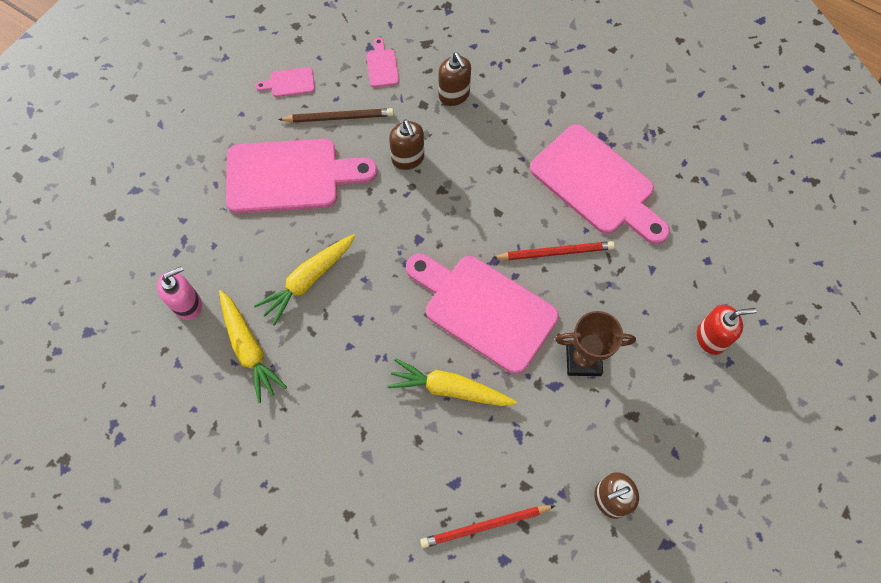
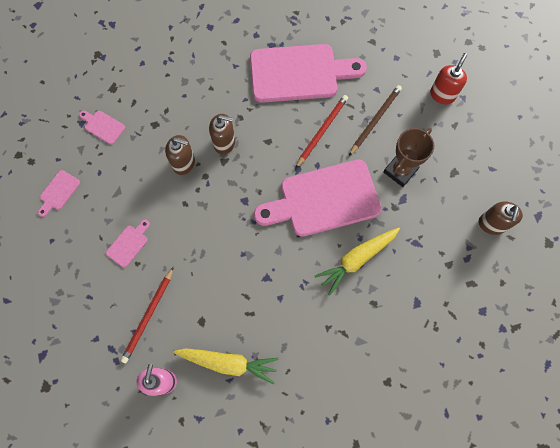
camera: 50 degrees left, 5 degrees up
(290, 176) = (128, 244): pink cutting board -> pink cutting board, size x0.41
(308, 280) = (213, 289): yellow carrot -> none
(339, 117) = (114, 181): brown pencil -> brown pencil (375, 120)
(454, 95) = (165, 101): brown soap dispenser -> brown soap dispenser (224, 143)
(485, 526) = (455, 306): red pencil -> red pencil (148, 316)

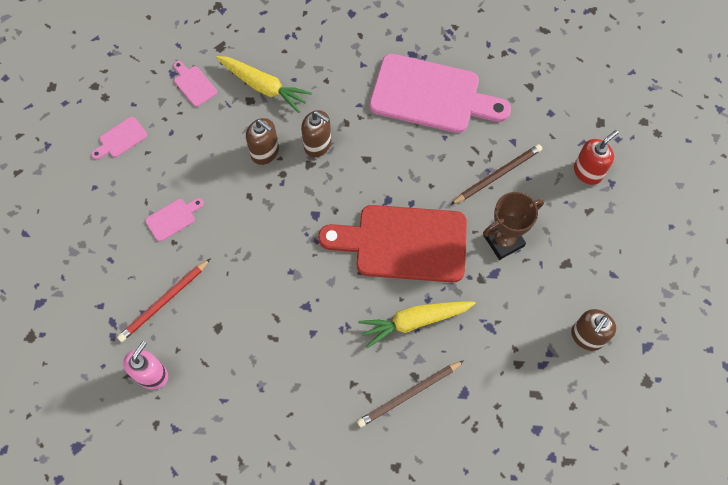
camera: 20 degrees right, 5 degrees down
(228, 363) = (229, 382): yellow carrot -> yellow carrot (264, 87)
(322, 131) = (431, 167): red pencil -> none
(324, 199) = (403, 243): pink cutting board -> red cutting board
(375, 320) = (409, 394): none -> brown pencil

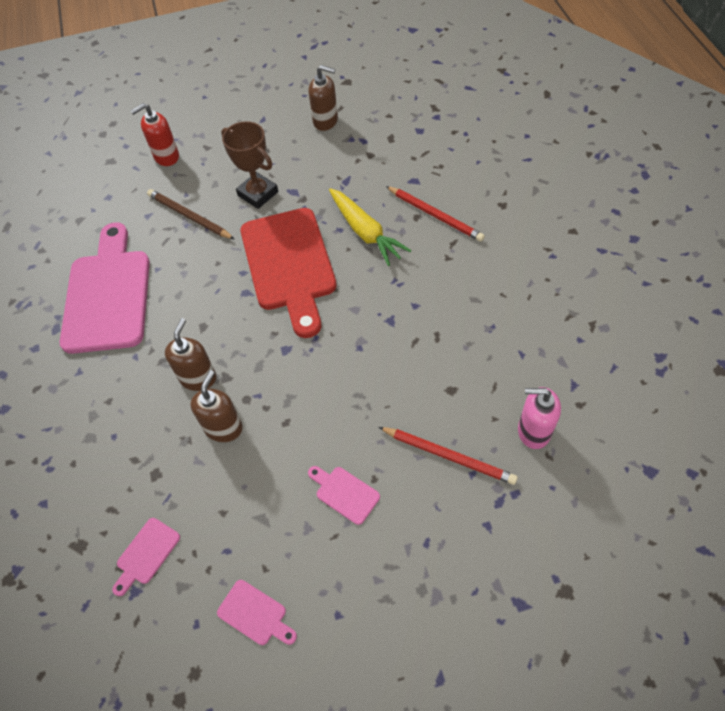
camera: 105 degrees left, 10 degrees down
(264, 87) = (132, 465): yellow carrot -> none
(409, 394) = (435, 215): brown pencil -> red pencil
(588, 172) = (166, 157): red soap dispenser -> red soap dispenser turned 60 degrees counterclockwise

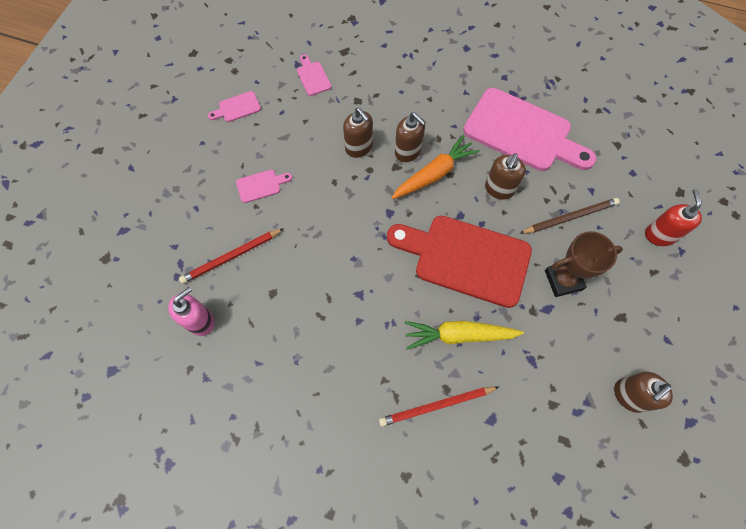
camera: 120 degrees right, 10 degrees up
(193, 279) = (499, 189): none -> brown soap dispenser
(211, 339) = (434, 173): none -> orange carrot

